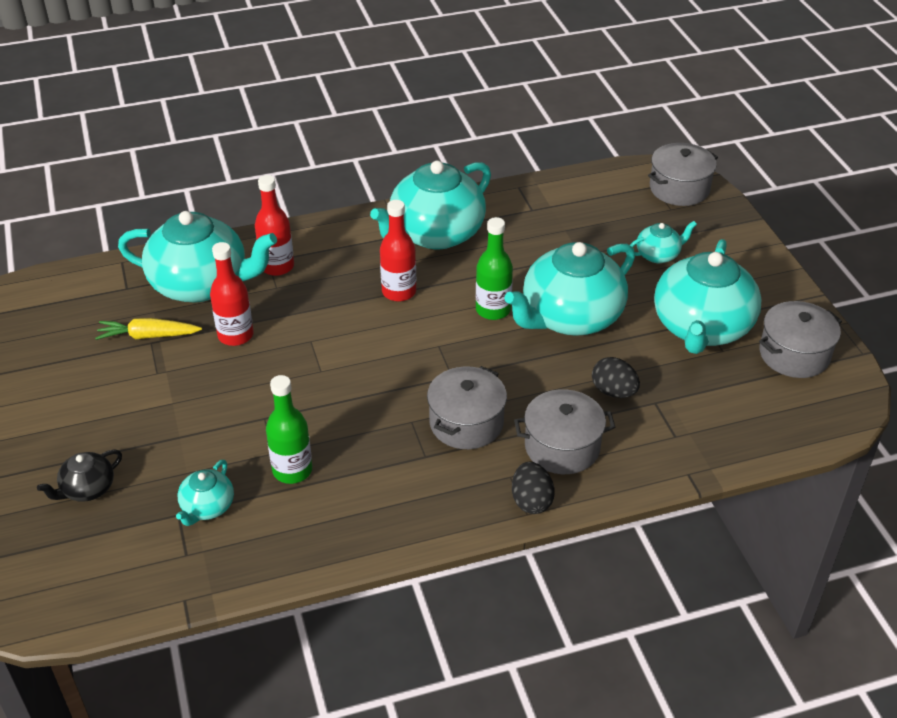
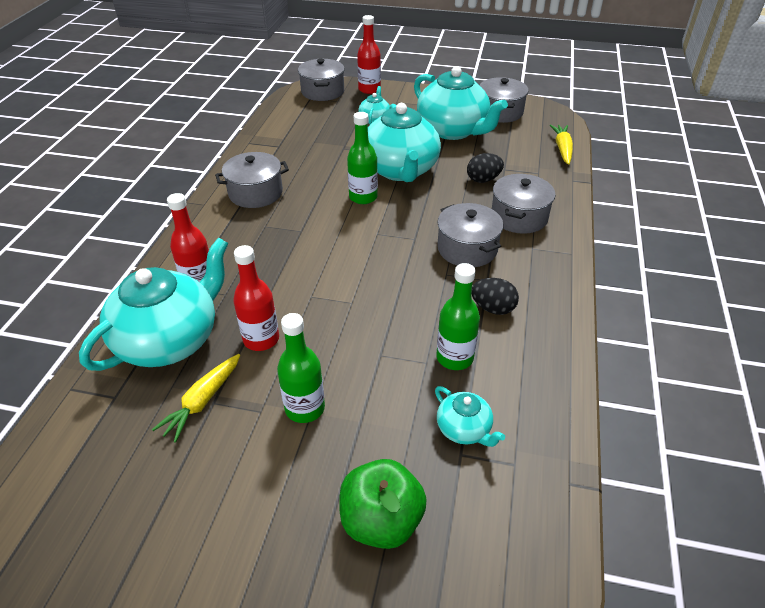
camera: 60 degrees left, 0 degrees up
(87, 489) = (381, 521): black teapot -> green apple
(174, 397) = (305, 408): none -> green bottle
(399, 292) = (300, 231): red bottle -> red bottle (369, 89)
(435, 234) = (255, 193): turquoise teapot -> grey pot
(531, 501) = (561, 247): black egg -> black egg (493, 308)
(758, 442) = (562, 149): none -> yellow carrot

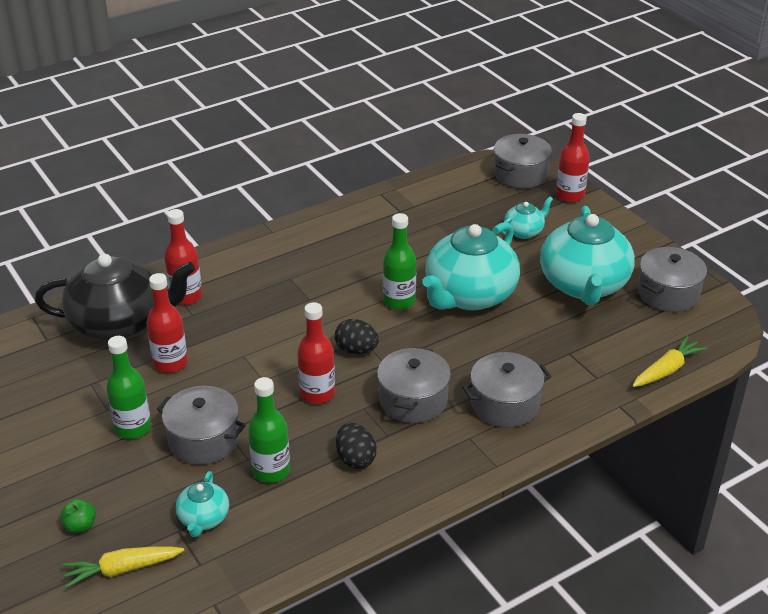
camera: 45 degrees right, 5 degrees down
(170, 340) = (119, 324): turquoise teapot -> black teapot
(202, 402) = (85, 378): yellow carrot -> yellow carrot (122, 569)
(255, 193) = (322, 245): grey pot -> grey pot (204, 440)
(381, 521) = (80, 526): green apple -> green apple, size x0.47
(403, 285) = (317, 393): none -> red bottle
(483, 179) = (530, 350): black egg -> black egg (356, 350)

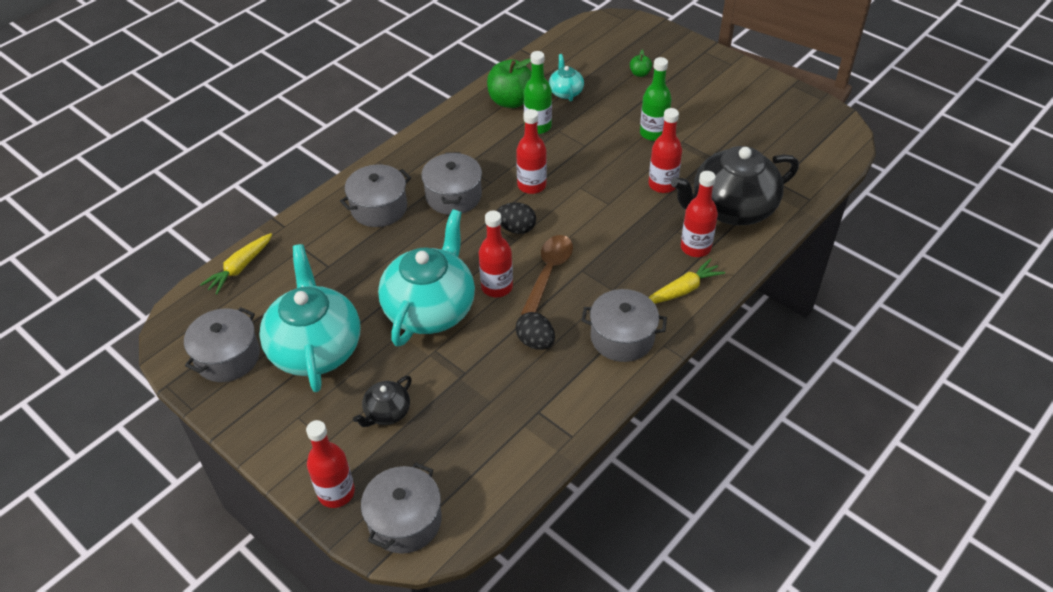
camera: 165 degrees right, 10 degrees up
(122, 569) = (597, 59): yellow carrot -> yellow carrot (683, 290)
(204, 440) = (597, 136): grey pot -> grey pot (622, 337)
(287, 521) = (511, 101): none -> green apple
(343, 303) = (548, 272): none -> brown spoon
(355, 459) = (482, 146): black egg -> black egg (535, 342)
(399, 301) = (497, 287): green bottle -> red bottle
(524, 231) = (387, 412): turquoise teapot -> black teapot

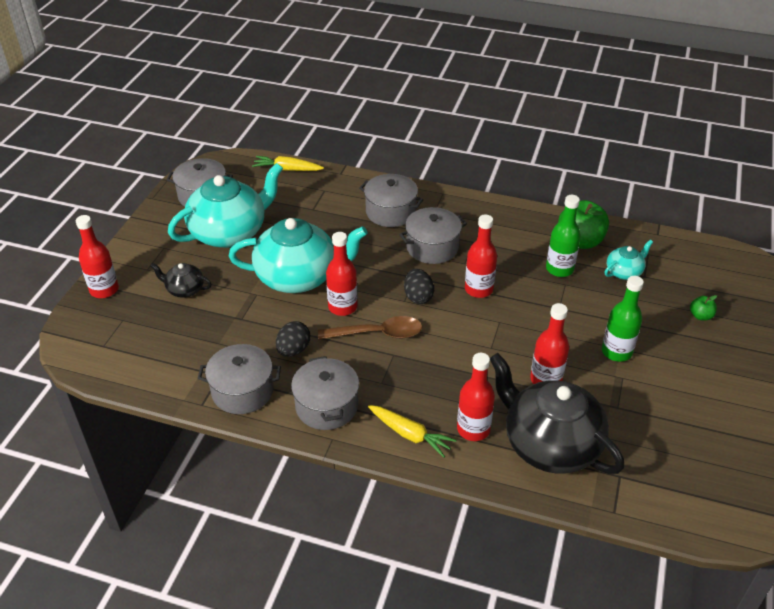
camera: 65 degrees right, 5 degrees down
(405, 521) = (90, 333): grey pot -> grey pot (242, 391)

